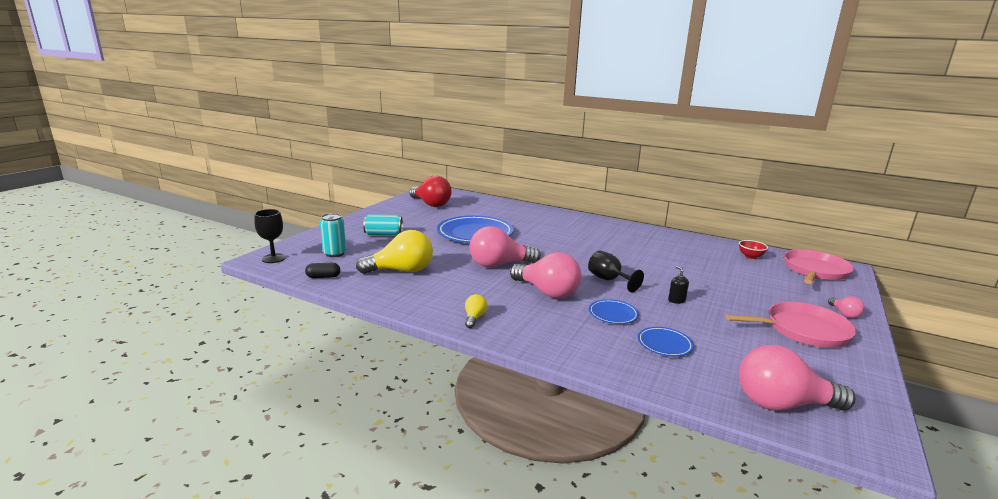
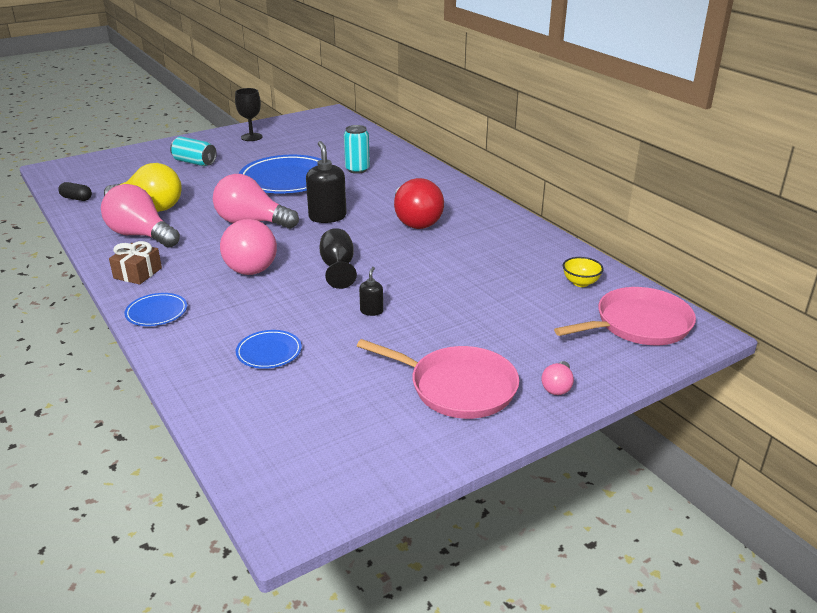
camera: 30 degrees right, 10 degrees up
(273, 258) = (64, 170): black goblet -> black goblet (251, 137)
(334, 253) = (120, 175): turquoise can -> turquoise can (357, 169)
(431, 204) = (299, 133): red light bulb -> red light bulb (415, 221)
(474, 318) = (137, 273): yellow light bulb -> brown gift
(545, 251) = (327, 217): none -> black soap dispenser
(613, 314) = (273, 306): blue plate -> blue plate (156, 312)
(750, 256) = (580, 283): red bowl -> yellow bowl
(782, 404) = (275, 447): pink light bulb -> pink light bulb (141, 235)

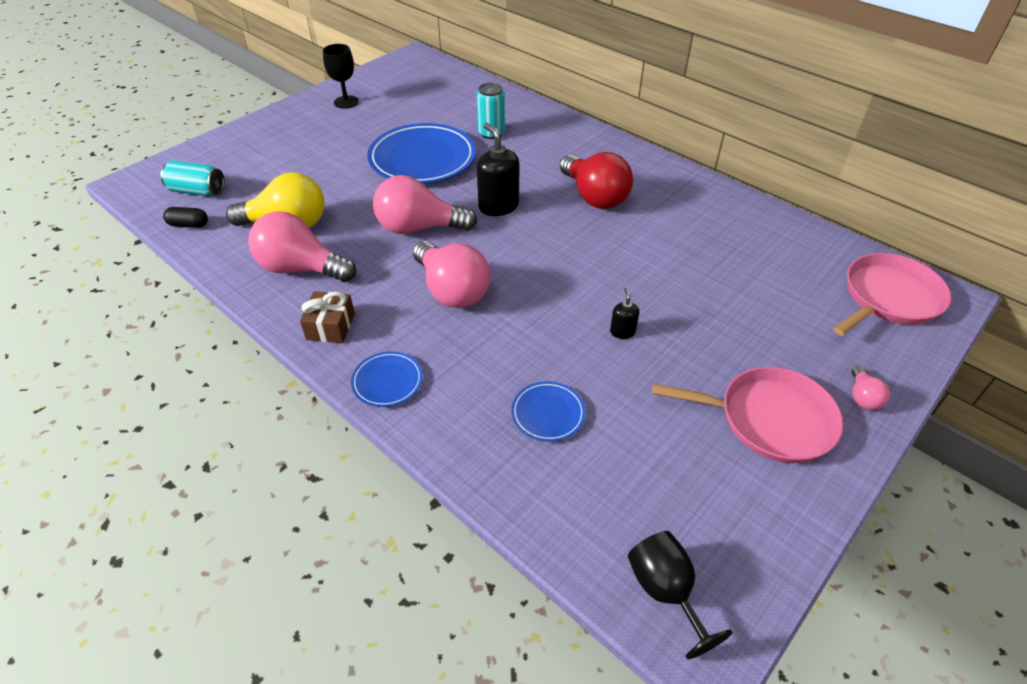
camera: 15 degrees left, 15 degrees up
(194, 162) = (301, 148): turquoise can -> turquoise can (197, 191)
(338, 268) = (552, 277): black goblet -> black goblet (666, 591)
(580, 283) = (804, 253): yellow bowl -> none

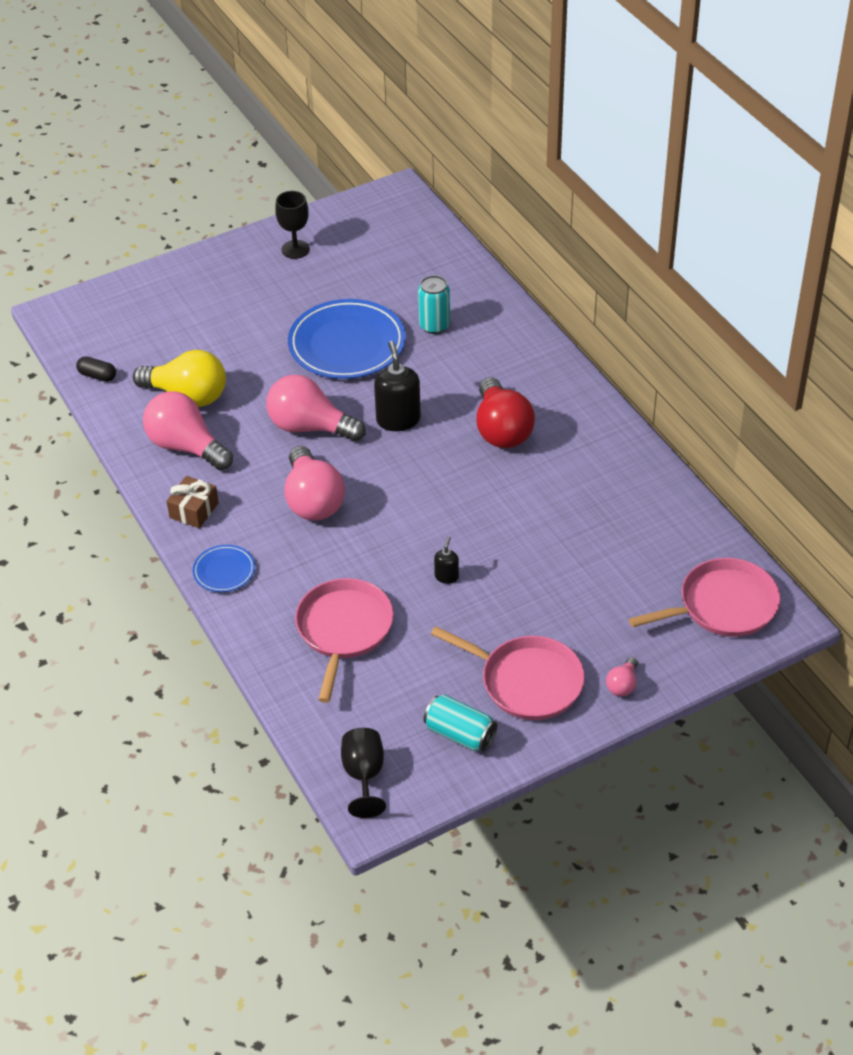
camera: 20 degrees right, 0 degrees up
(197, 191) = (114, 338): turquoise can -> turquoise can (460, 734)
(548, 413) = (344, 630): blue plate -> pink pan

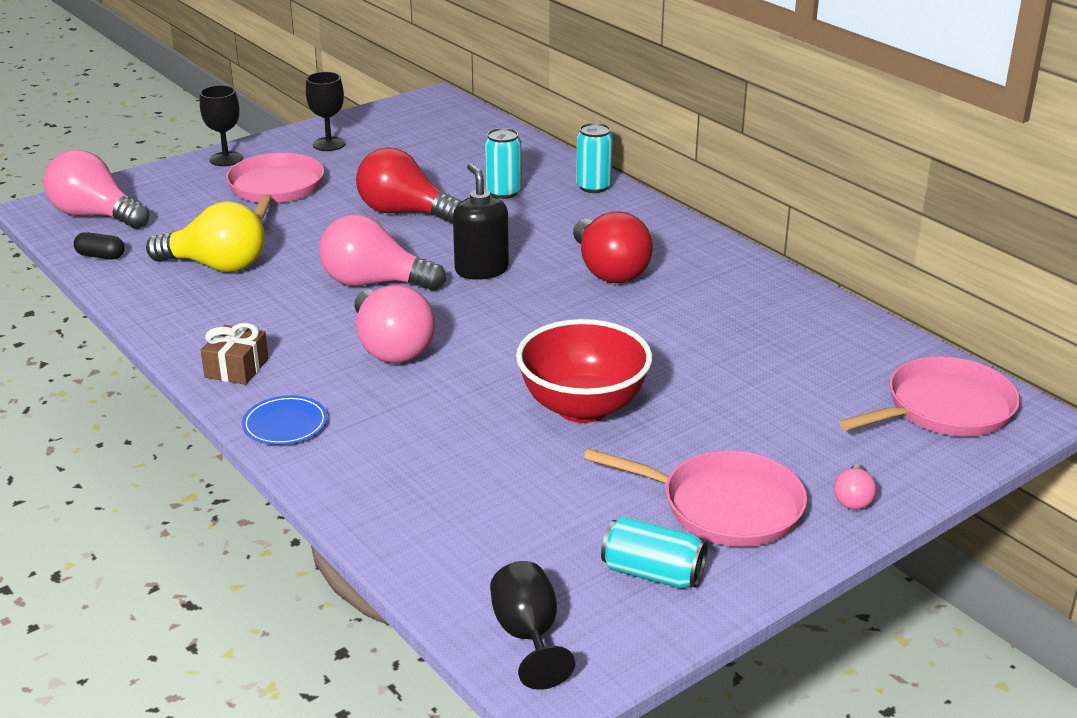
camera: 10 degrees left, 15 degrees down
(186, 447) = (219, 310): pink light bulb -> pink light bulb (96, 216)
(206, 262) = (226, 159): none -> black goblet
(344, 630) = (460, 472): pink pan -> pink pan (275, 189)
(347, 344) = (404, 212): blue plate -> red light bulb
(446, 576) = (583, 407): black soap dispenser -> red bowl
(513, 325) = (593, 187): none -> turquoise can

